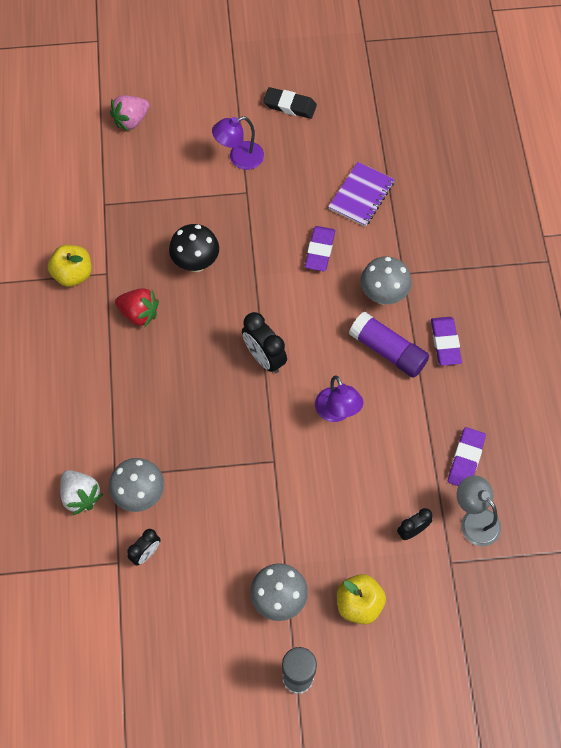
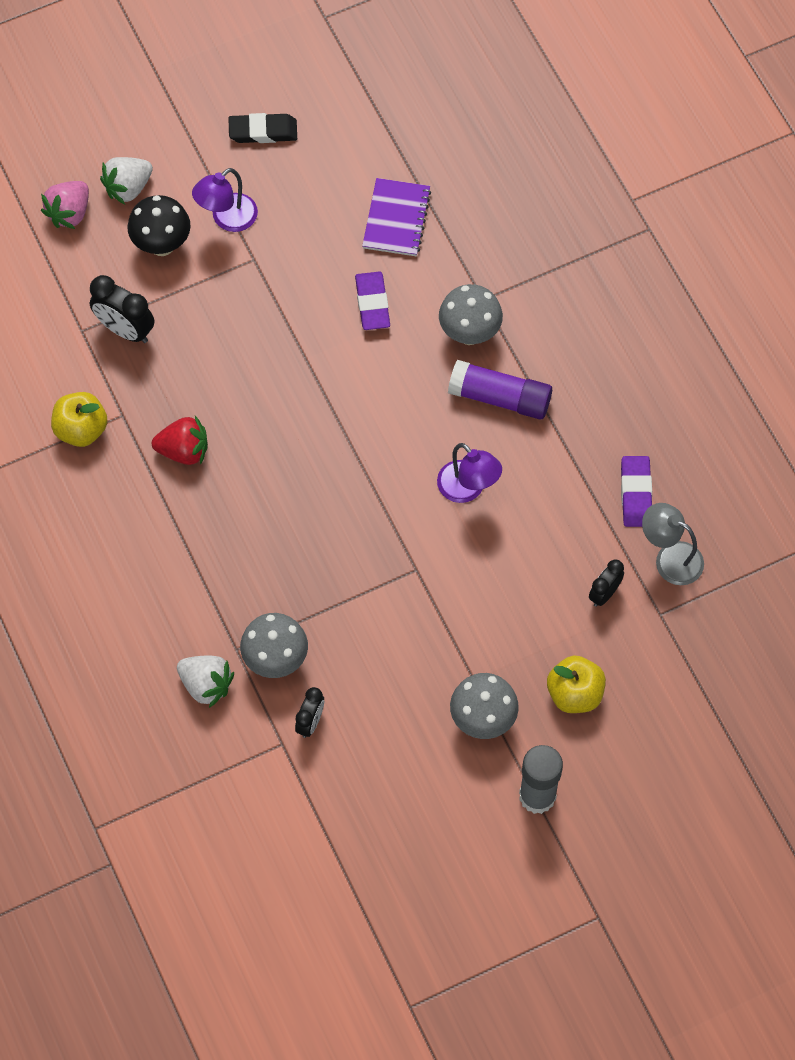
camera: 20 degrees left, 0 degrees up
(179, 116) = (128, 188): none -> white strawberry
(196, 263) = (227, 367): black mushroom -> black mushroom (162, 245)
(264, 358) = (357, 454): black clock -> black clock (125, 330)
(445, 343) = (563, 366): purple eraser -> none

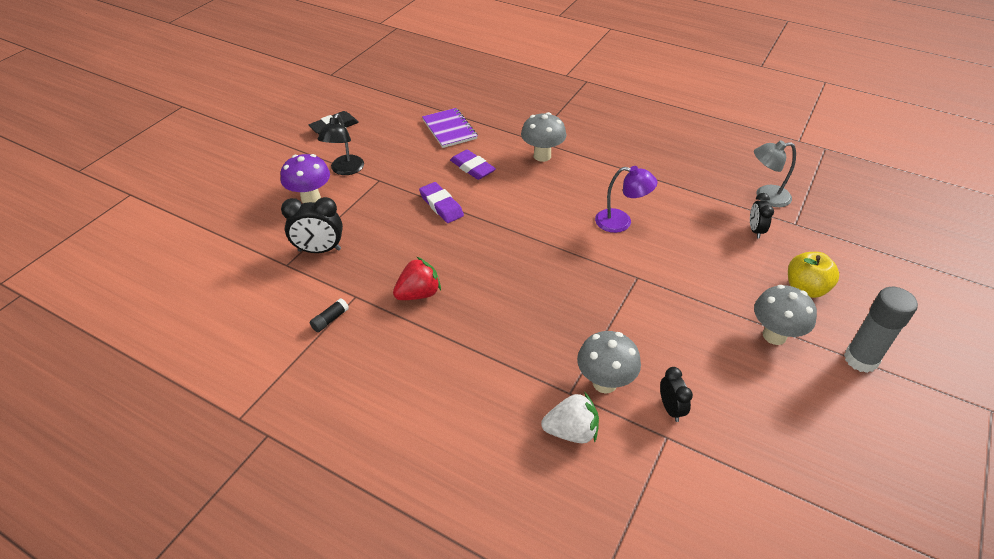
camera: 35 degrees left, 20 degrees down
(69, 213) = (231, 210): pink strawberry -> none
(81, 429) = (330, 319): yellow apple -> black glue stick
(128, 188) = (265, 183): white strawberry -> none
(162, 245) = (311, 198): black mushroom -> purple mushroom
(227, 219) = (345, 170): purple lamp -> black lamp
(500, 398) = (590, 174): purple glue stick -> none
(636, 494) = (712, 179): purple eraser -> purple eraser (441, 205)

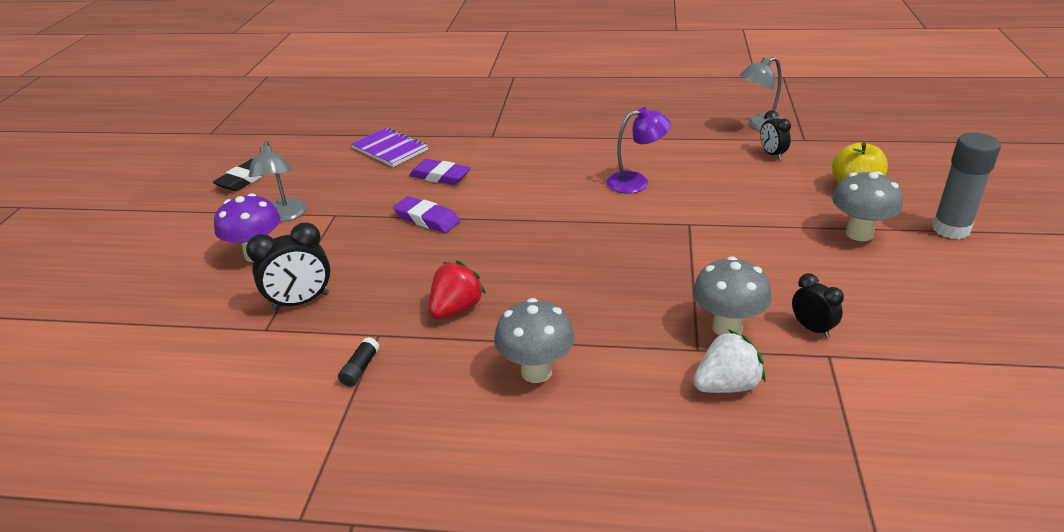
camera: 20 degrees left, 10 degrees down
(345, 170) = (285, 216): black lamp -> grey lamp
(542, 156) = (511, 147): grey mushroom -> grey mushroom (536, 371)

